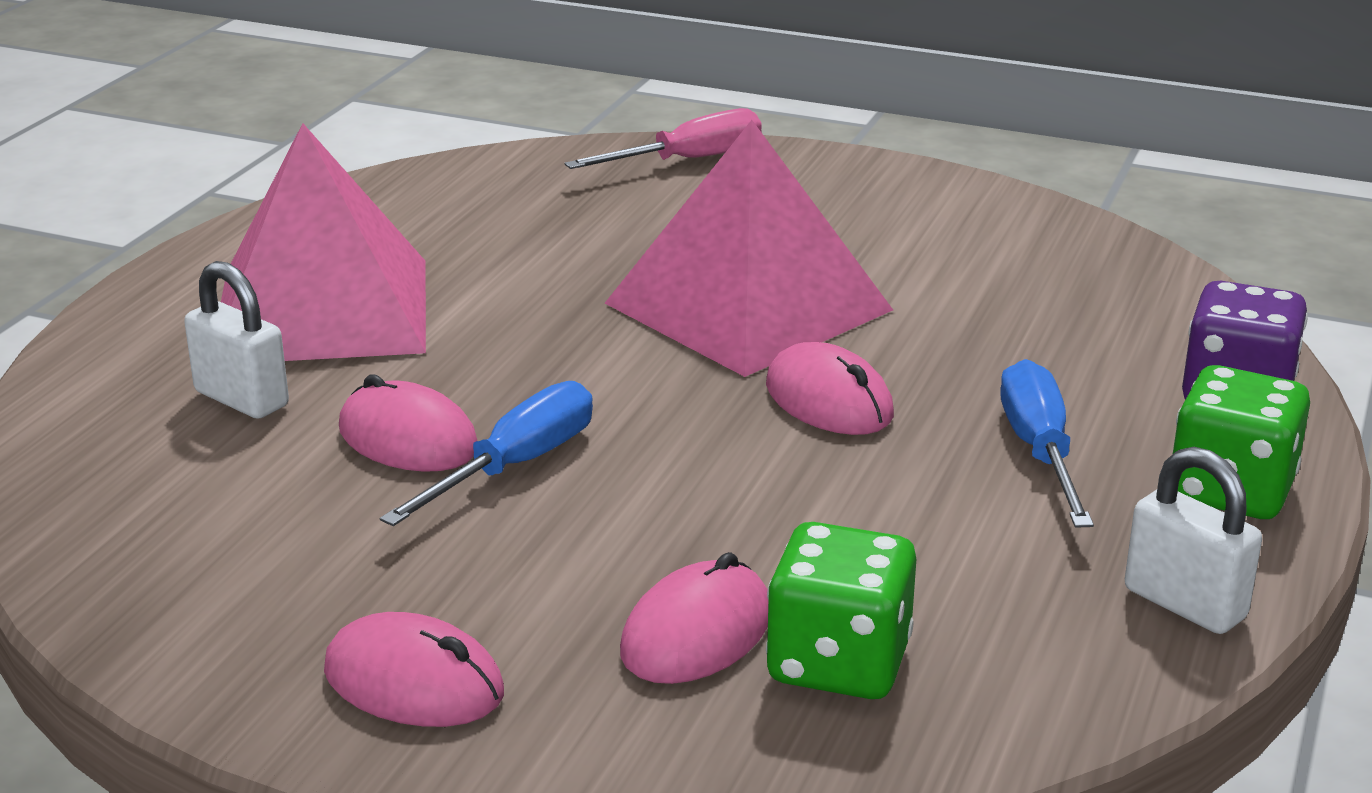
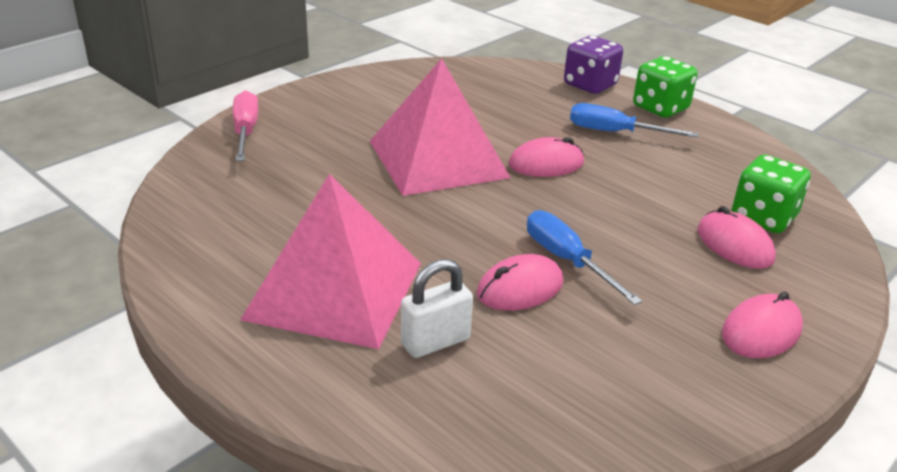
camera: 70 degrees left, 5 degrees up
(1184, 604) = (736, 139): white padlock -> none

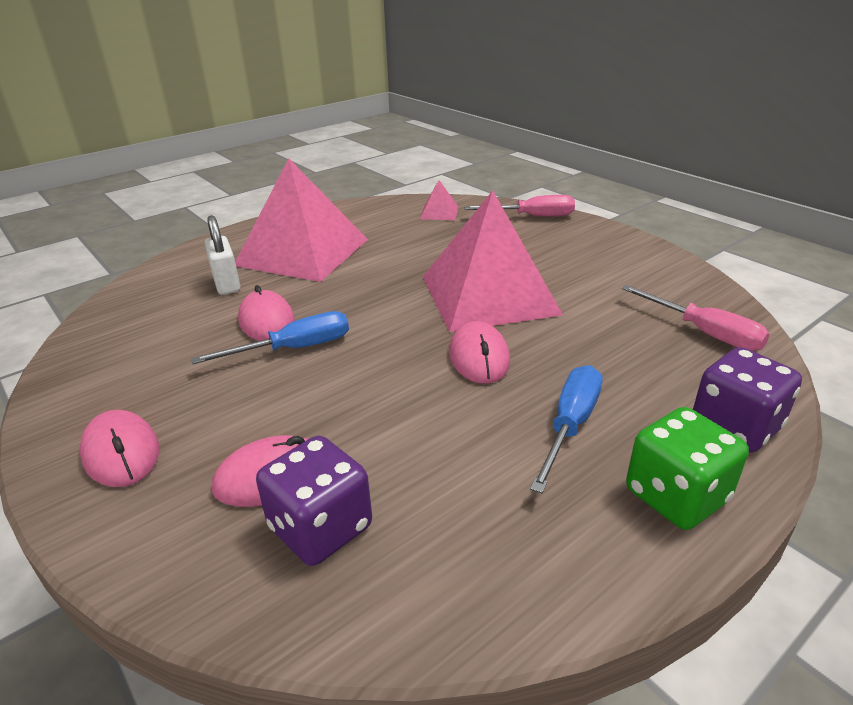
camera: 100 degrees right, 0 degrees up
(215, 191) = (439, 212): none -> pink pyramid
(483, 79) = (704, 333): none -> pink screwdriver
(763, 217) = (320, 528): green dice -> purple dice

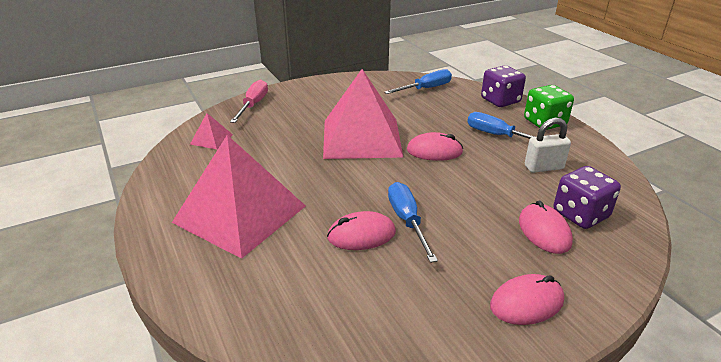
camera: 80 degrees left, 0 degrees up
(227, 284) = (281, 261): white padlock -> white padlock (543, 167)
(704, 333) = (426, 89): pink screwdriver -> blue screwdriver

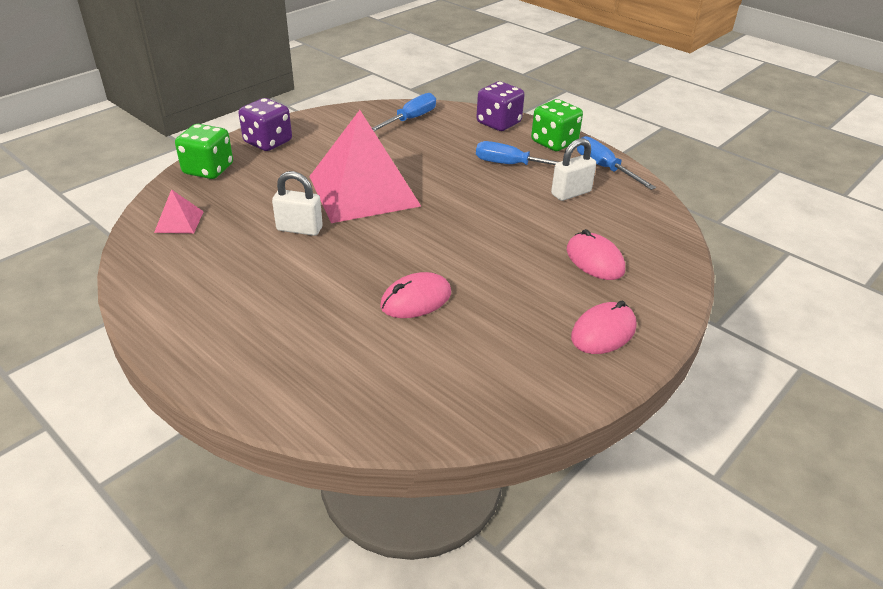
camera: 20 degrees left, 5 degrees up
(239, 214) = (267, 304): pink pyramid -> none
(253, 105) = (208, 169): pink screwdriver -> green dice
(296, 159) = (299, 229): none -> white padlock
(407, 221) = (457, 275): blue screwdriver -> blue screwdriver (604, 168)
(434, 151) = (452, 193): pink mouse -> none
(580, 214) = (622, 237): purple dice -> purple dice (268, 142)

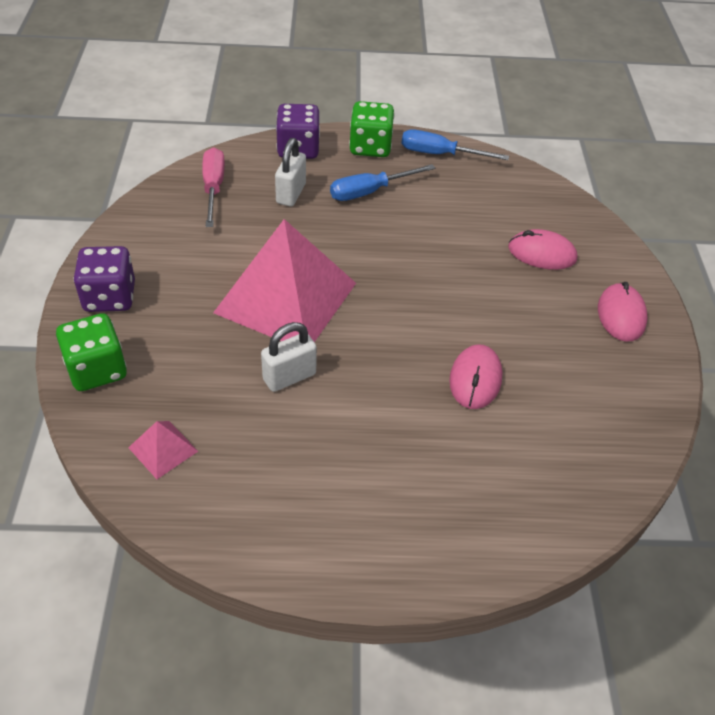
camera: 45 degrees left, 10 degrees up
(410, 119) = (213, 188): blue screwdriver -> pink screwdriver
(571, 193) = (448, 196): white padlock -> white padlock (291, 193)

